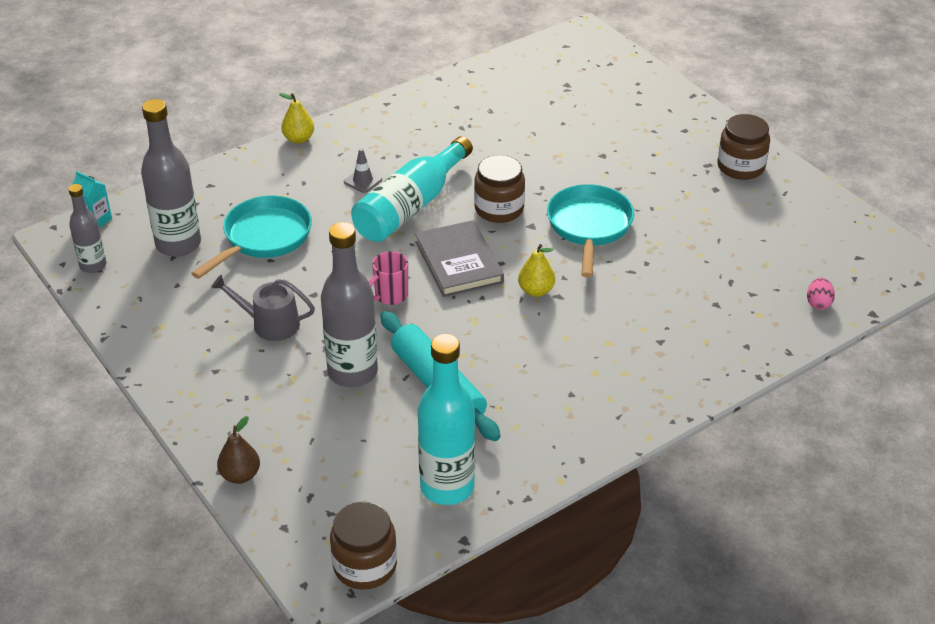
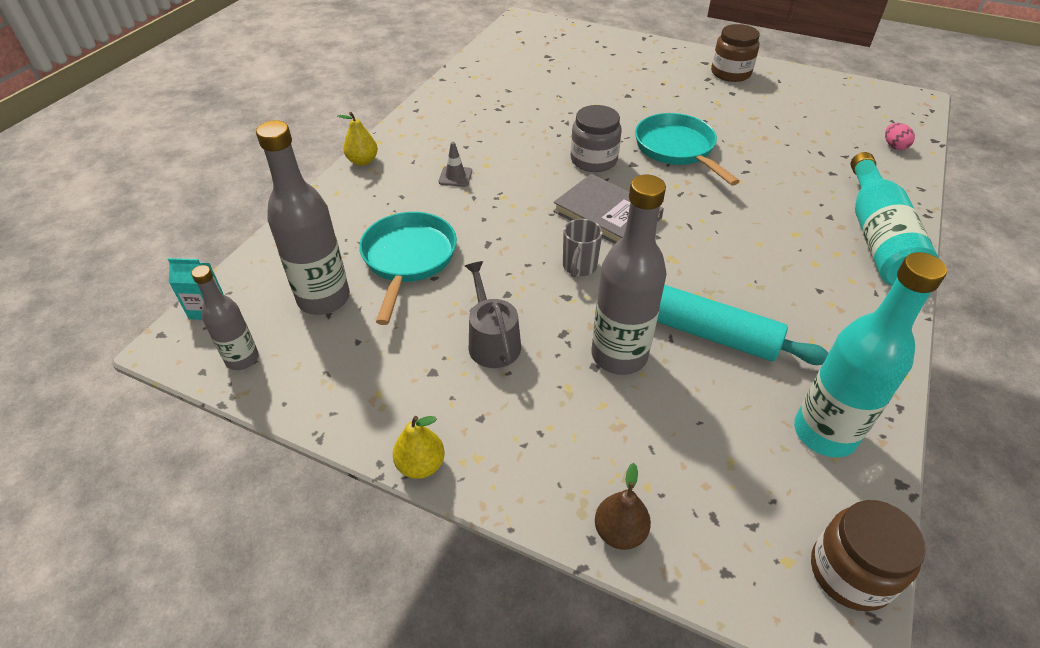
camera: 30 degrees left, 5 degrees up
(270, 324) = (492, 341): grey watering can -> grey watering can turned 90 degrees clockwise
(390, 296) = (579, 267): pink mug -> grey mug
(410, 206) = (518, 183): turquoise bottle -> turquoise bottle (878, 238)
(499, 209) = (593, 160): brown jar -> grey jar
(536, 291) = (694, 214): yellow pear -> yellow pear (421, 465)

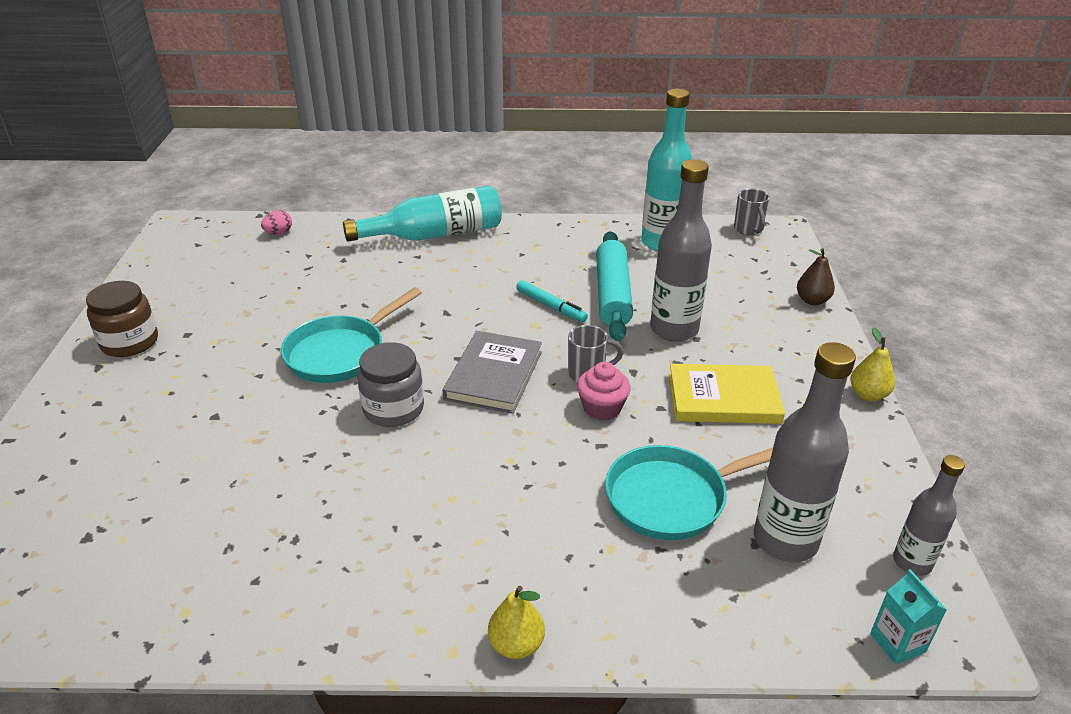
camera: 115 degrees left, 10 degrees down
(455, 176) = (495, 519): grey traffic cone -> none
(492, 341) = (723, 398): grey watering can -> yellow book
(529, 259) = (602, 408): none -> pink cupcake
(701, 279) = (551, 306): none -> turquoise marker
(850, 572) = (748, 230): brown jar -> grey mug

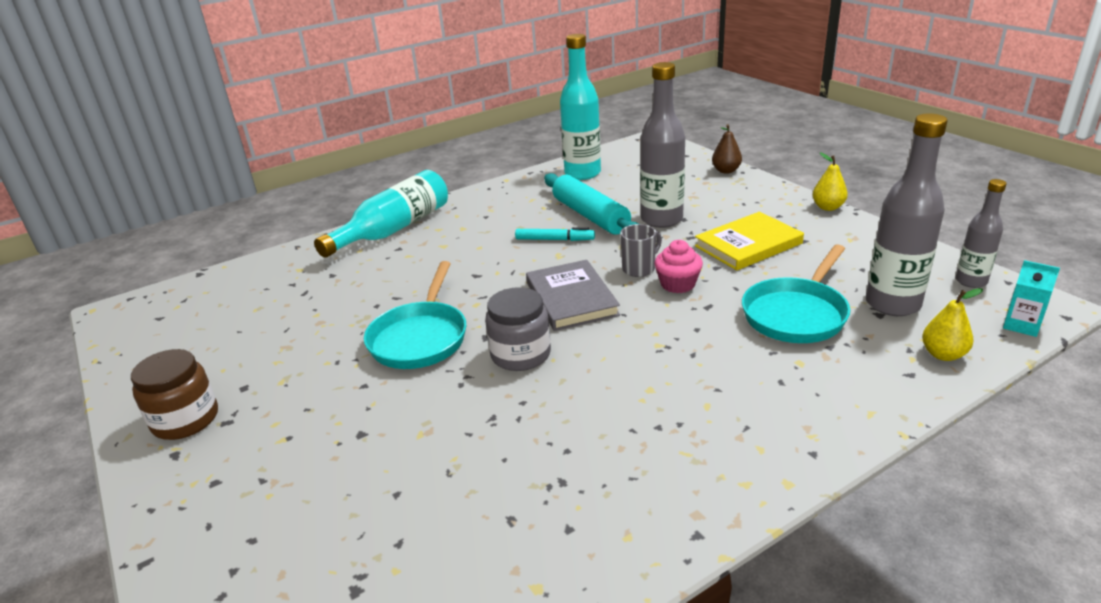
camera: 30 degrees left, 5 degrees down
(278, 233) = (238, 279): pink egg -> none
(516, 645) = (823, 453): yellow pear -> yellow pear (943, 354)
(748, 230) = (631, 146): grey mug -> none

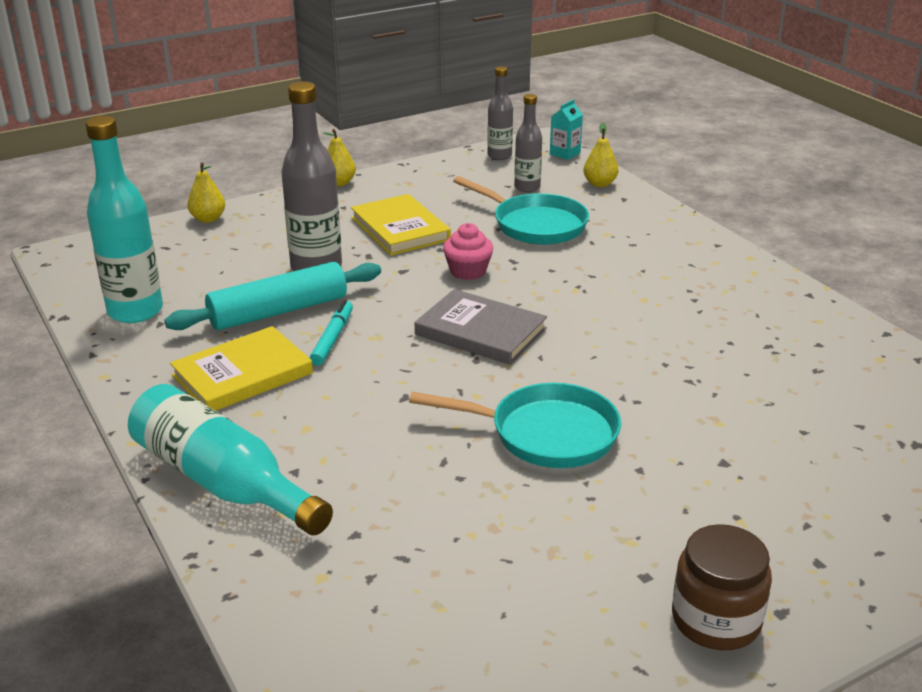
camera: 90 degrees left, 0 degrees up
(507, 217) = (242, 374): none -> yellow book
(520, 354) = (585, 364): grey jar -> none
(571, 299) = (480, 331): grey book -> grey book turned 45 degrees clockwise
(639, 269) = (428, 289): grey mug -> none
(726, 171) = (208, 219): brown pear -> yellow pear
(892, 304) = (527, 187): grey bottle -> grey bottle, size x0.58

